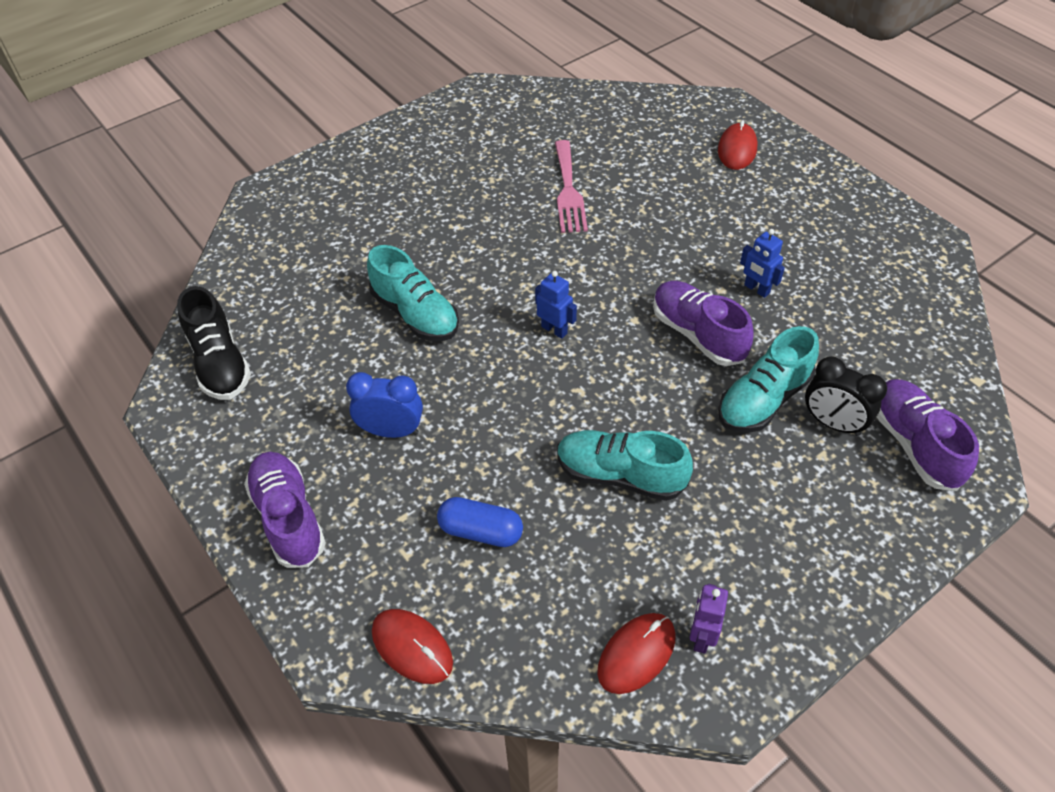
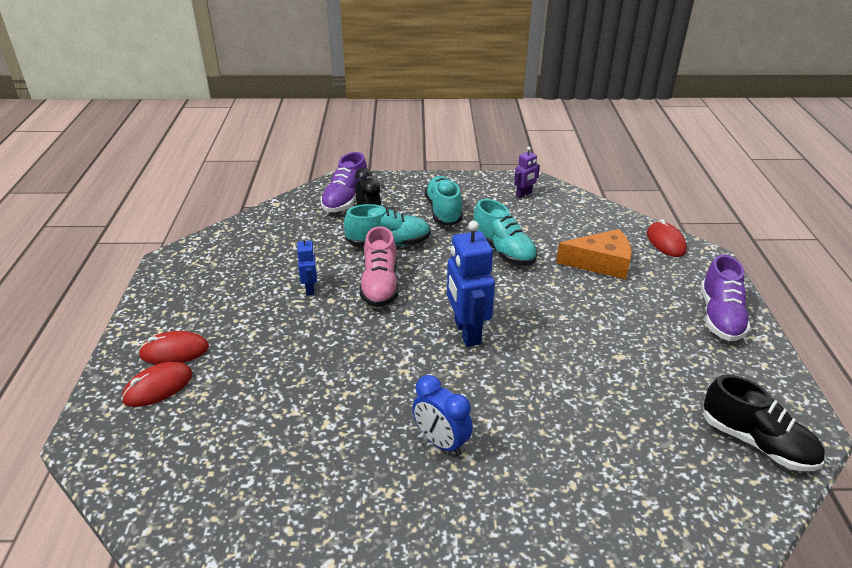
camera: 145 degrees left, 15 degrees down
(220, 363) = (756, 442): black shoe -> black shoe turned 120 degrees clockwise
(391, 431) = (628, 329): blue clock -> blue clock (441, 442)
(415, 314) = (562, 396): turquoise shoe -> turquoise shoe (443, 211)
(481, 531) = (601, 263): blue capsule -> orange cheese
(554, 330) = (466, 332): blue robot -> blue robot, size x1.91
(568, 191) = (336, 433): pink fork -> none
(636, 654) = (557, 201): red mouse -> red mouse (174, 351)
(697, 334) = (380, 285): purple shoe -> pink shoe

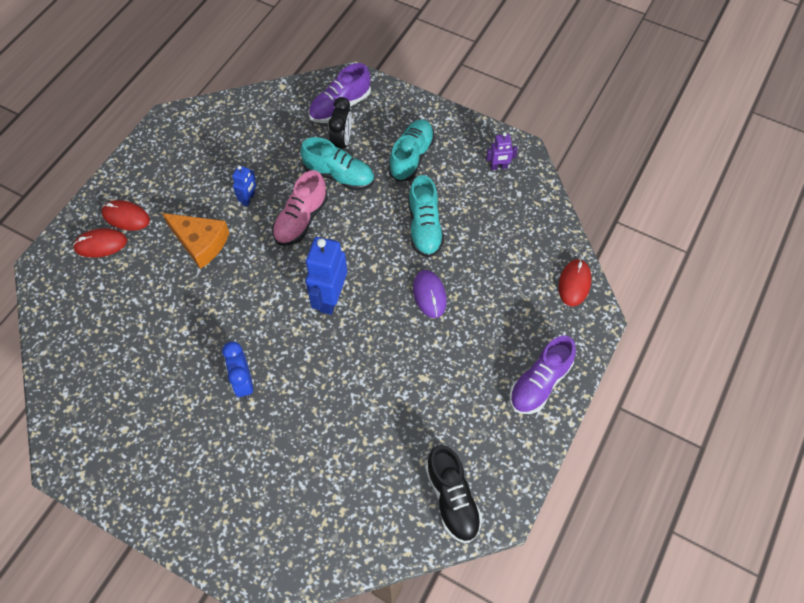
camera: 30 degrees right, 25 degrees up
(557, 293) = (429, 295): none -> purple mouse
(601, 263) = (494, 280): orange cheese -> orange cheese (200, 243)

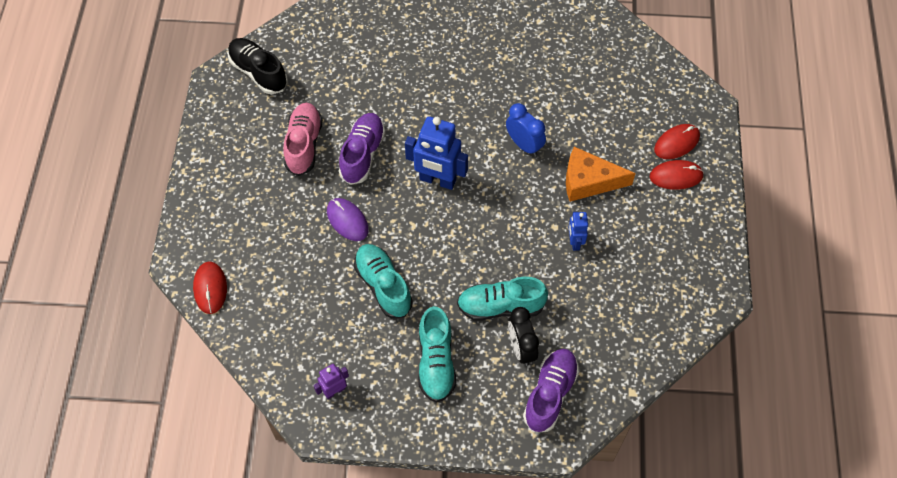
camera: 155 degrees right, 0 degrees up
(243, 382) = (469, 86): blue clock -> blue clock (524, 145)
(301, 219) = (510, 242): pink shoe -> pink shoe (304, 145)
(330, 298) = (437, 180): blue robot -> blue robot turned 120 degrees clockwise
(539, 383) = (216, 183): purple shoe -> purple shoe (362, 154)

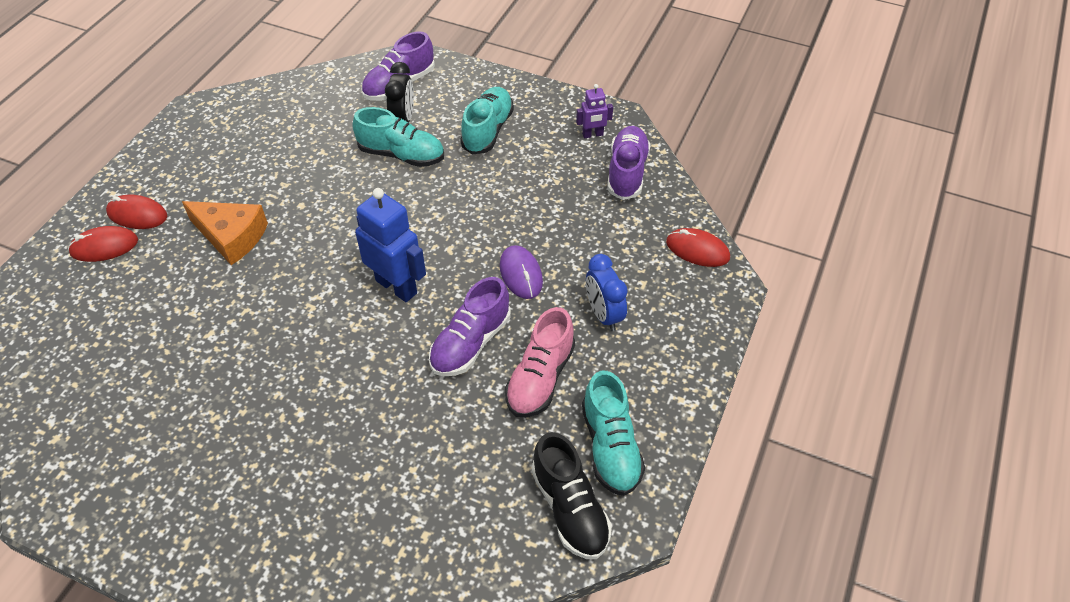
camera: 160 degrees left, 10 degrees down
(210, 288) = (697, 250): red mouse -> red mouse turned 75 degrees counterclockwise
(289, 354) = (627, 172): none -> purple shoe
(383, 285) = (509, 202): turquoise shoe -> turquoise shoe (610, 447)
(524, 145) = (272, 295): blue clock -> blue clock (603, 314)
(574, 242) = (291, 186): blue robot -> none

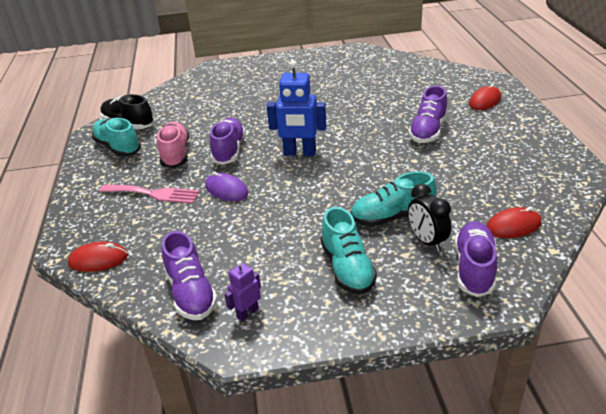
camera: 150 degrees right, 15 degrees down
(137, 214) = (496, 116): red mouse -> red mouse (513, 226)
(231, 236) = (428, 131): orange cheese -> purple shoe
(603, 314) = (153, 194): blue clock -> pink fork

